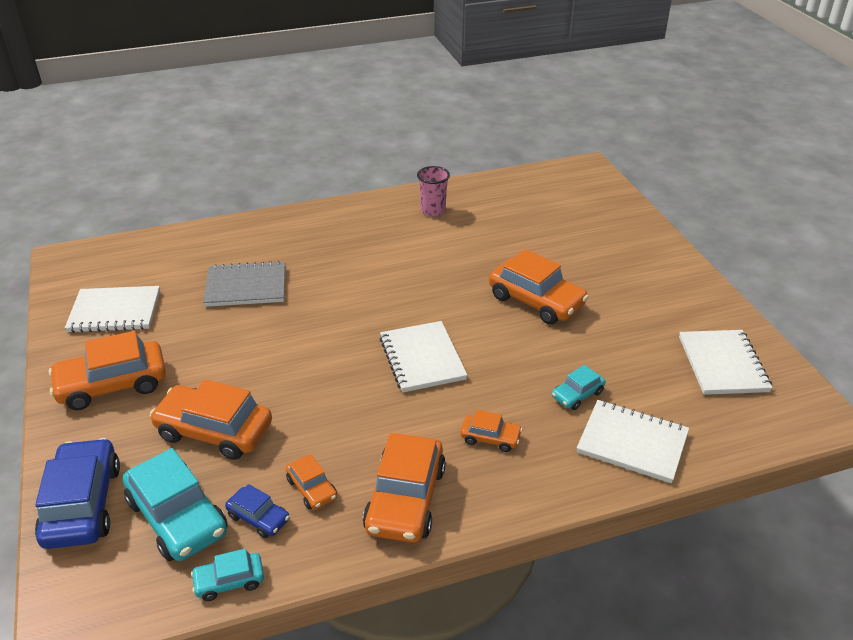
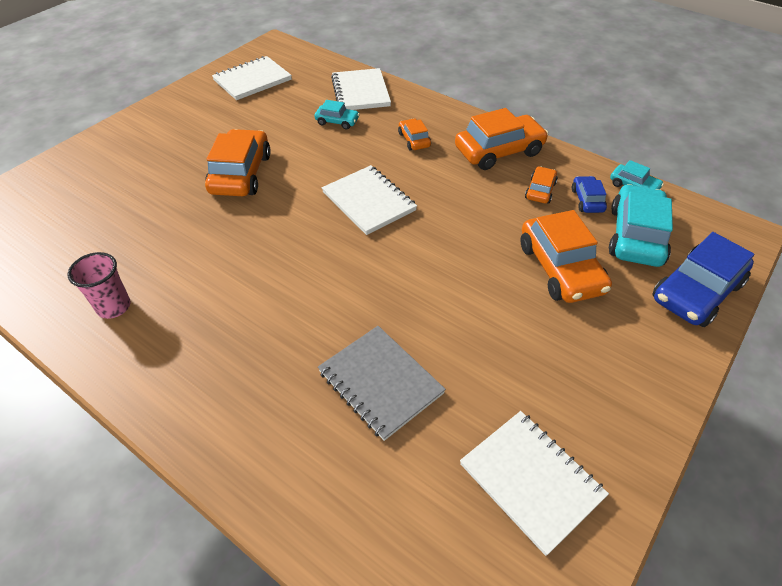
camera: 125 degrees left, 10 degrees up
(112, 384) = (604, 378): orange car -> none
(422, 358) = (369, 201): white notebook -> white notebook turned 75 degrees counterclockwise

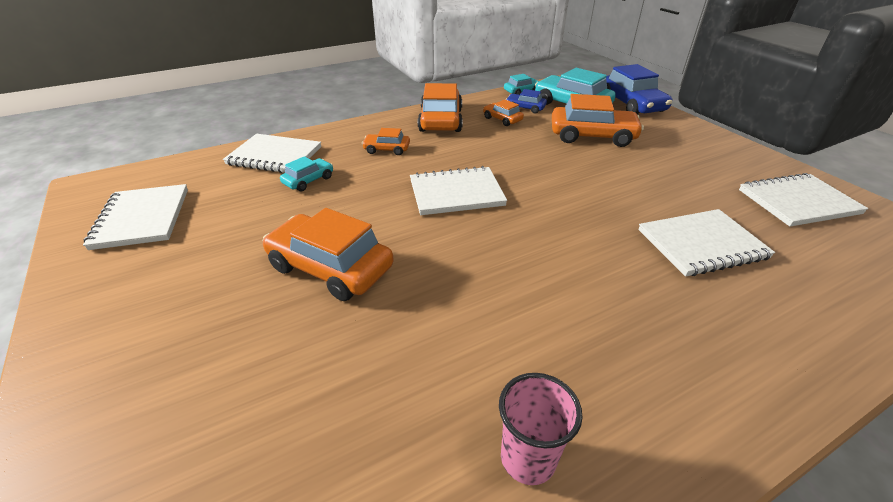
camera: 65 degrees left, 10 degrees down
(380, 382) = (701, 244): grey notebook -> white notebook

